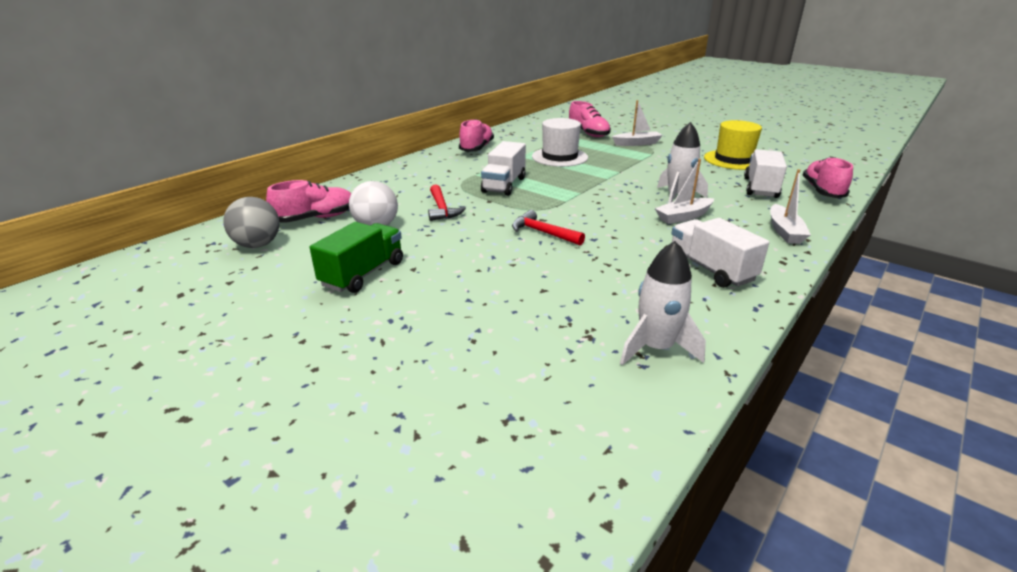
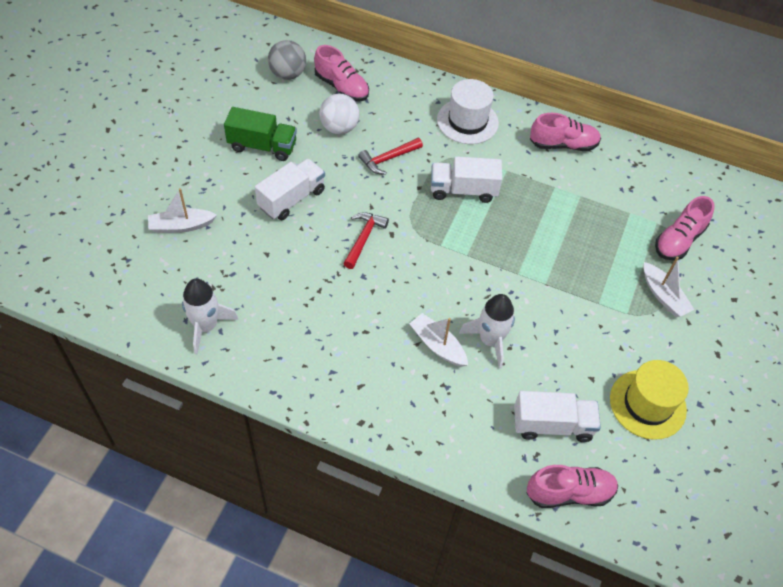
camera: 70 degrees right, 25 degrees up
(559, 157) = (570, 223): white hat -> white hat (467, 121)
(710, 269) = (330, 364): white truck -> white truck (291, 199)
(784, 231) = (431, 433): white boat -> white boat (181, 226)

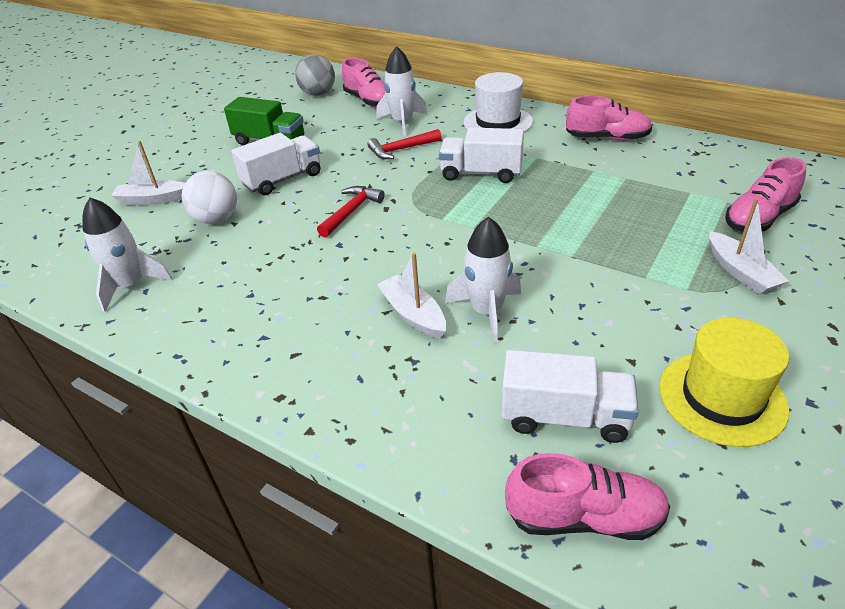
camera: 15 degrees right, 15 degrees down
(339, 128) = (356, 128): white ball -> white ball (216, 219)
(381, 120) = (402, 122): none -> white rocket

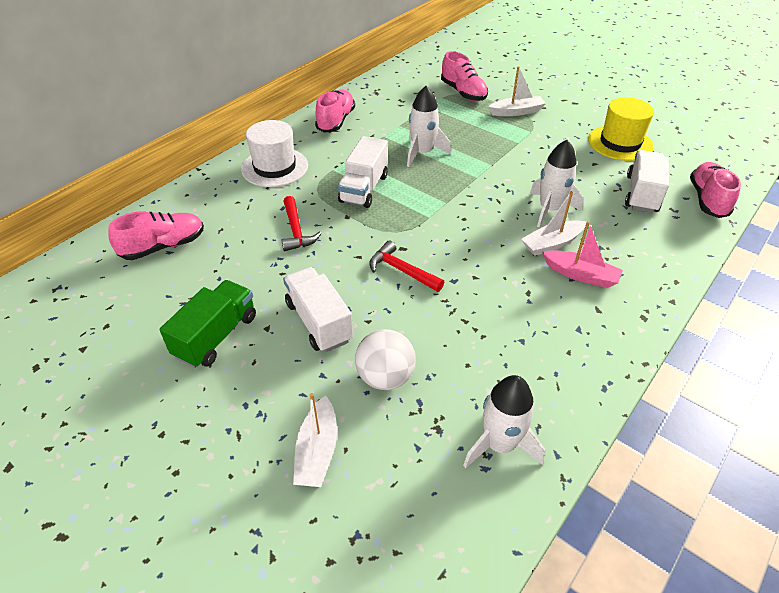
camera: 85 degrees left, 5 degrees up
(318, 94) = (106, 290): grey ball -> none
(355, 340) = (580, 275): none -> pink boat
(402, 122) = (236, 225): white rocket -> white rocket (422, 153)

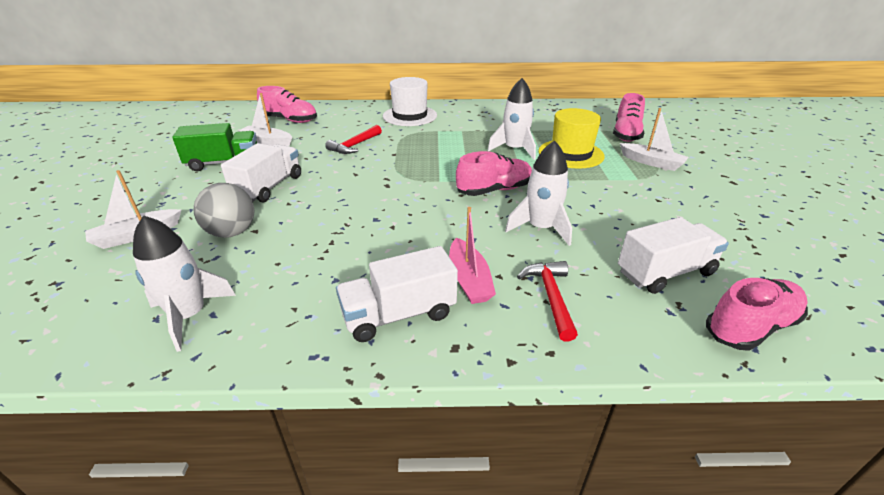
camera: 50 degrees right, 10 degrees down
(336, 121) = (493, 112): pink shoe -> pink shoe (494, 190)
(364, 188) = (434, 147): white truck -> white truck (399, 314)
(385, 377) = (232, 232): white ball -> grey ball
(402, 270) = (360, 194): red hammer -> red hammer (551, 297)
(552, 244) = (492, 247): white boat -> white boat (267, 142)
(620, 143) = (725, 228): yellow hat -> yellow hat (570, 154)

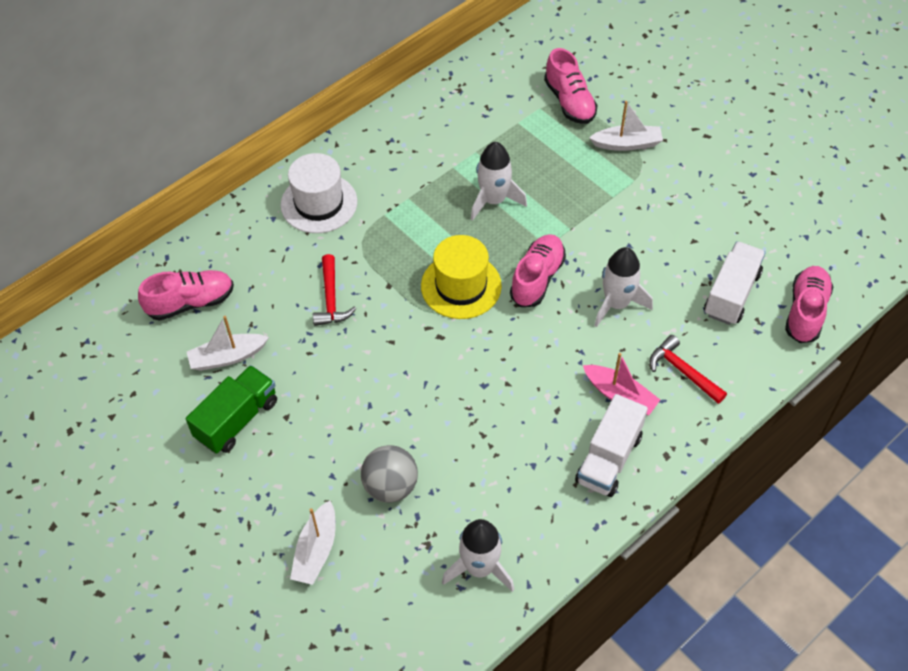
camera: 40 degrees left, 20 degrees up
(269, 187) = (338, 417): white truck -> none
(570, 154) = (549, 174): yellow hat -> yellow hat (461, 286)

